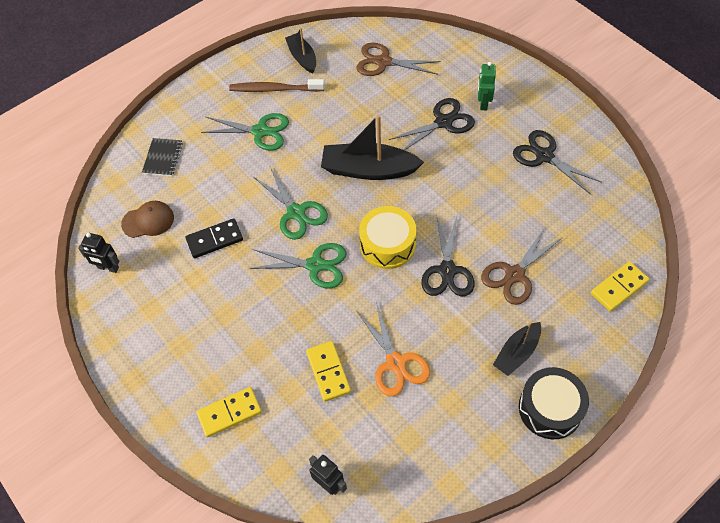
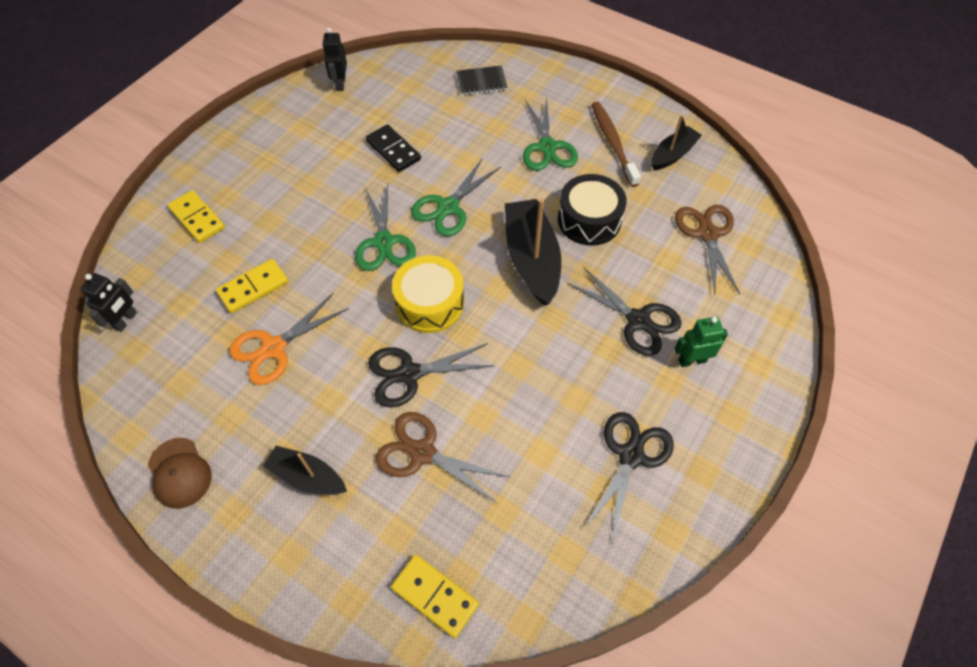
camera: 70 degrees right, 0 degrees up
(148, 221) = (401, 95): brown cap -> brown cap (179, 473)
(550, 408) = (234, 531): black drum -> black drum (589, 220)

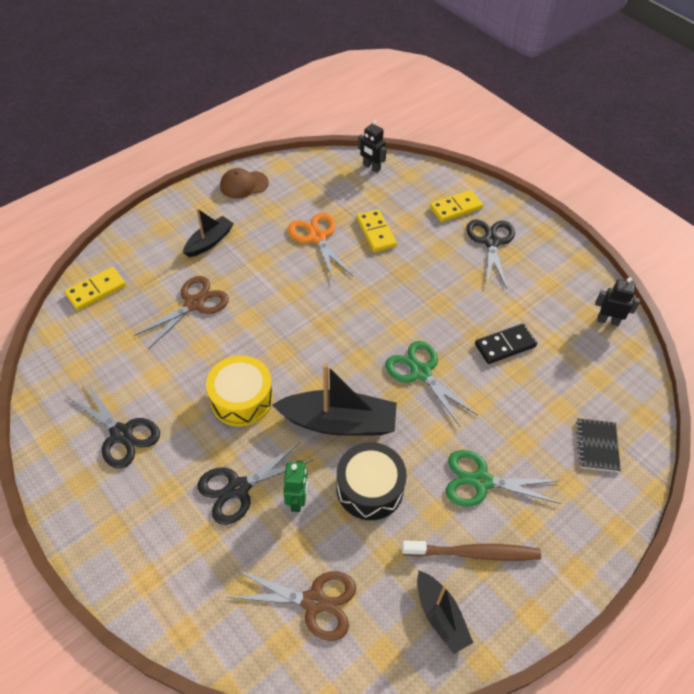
camera: 105 degrees right, 5 degrees down
(384, 242) = (394, 318): green scissors -> none
(409, 374) = (260, 309): black scissors -> black scissors (491, 242)
(430, 303) = (319, 336): yellow drum -> yellow drum (241, 399)
(692, 360) = (178, 518): green robot -> green robot (297, 500)

